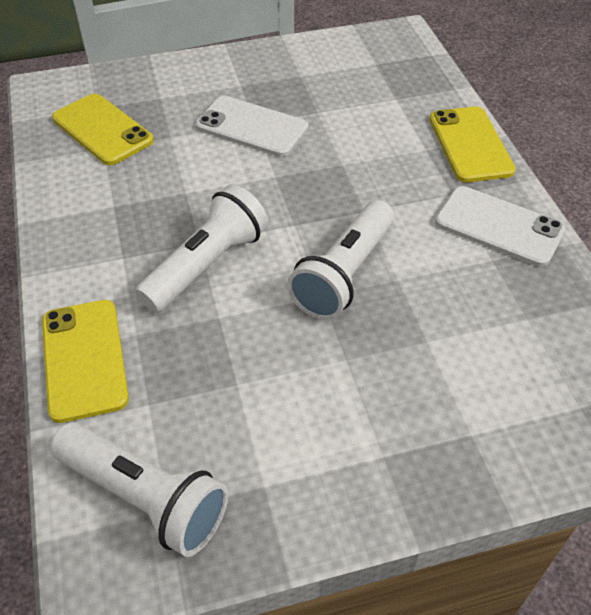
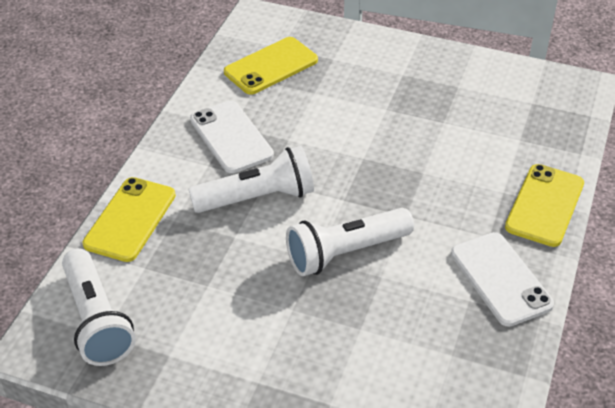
camera: 35 degrees right, 5 degrees down
(102, 130) = (271, 66): yellow phone -> yellow phone turned 60 degrees clockwise
(252, 127) = (380, 112): white phone -> white phone (231, 137)

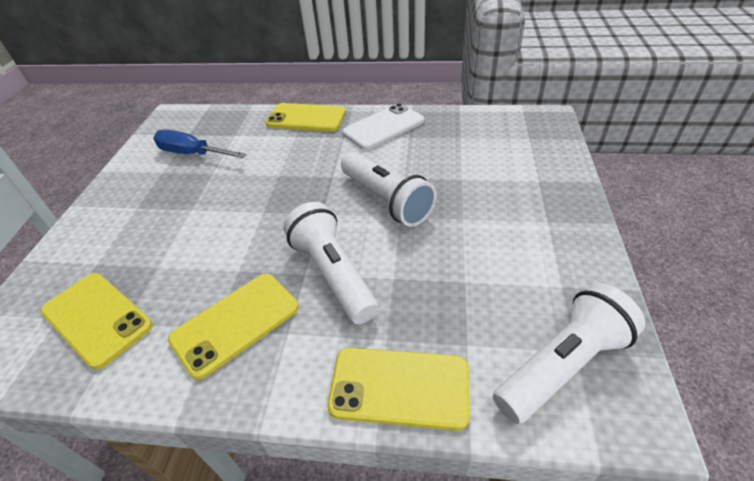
camera: 100 degrees left, 0 degrees up
(231, 137) = (235, 323): white phone -> yellow phone
(487, 107) = (192, 154): none -> blue screwdriver

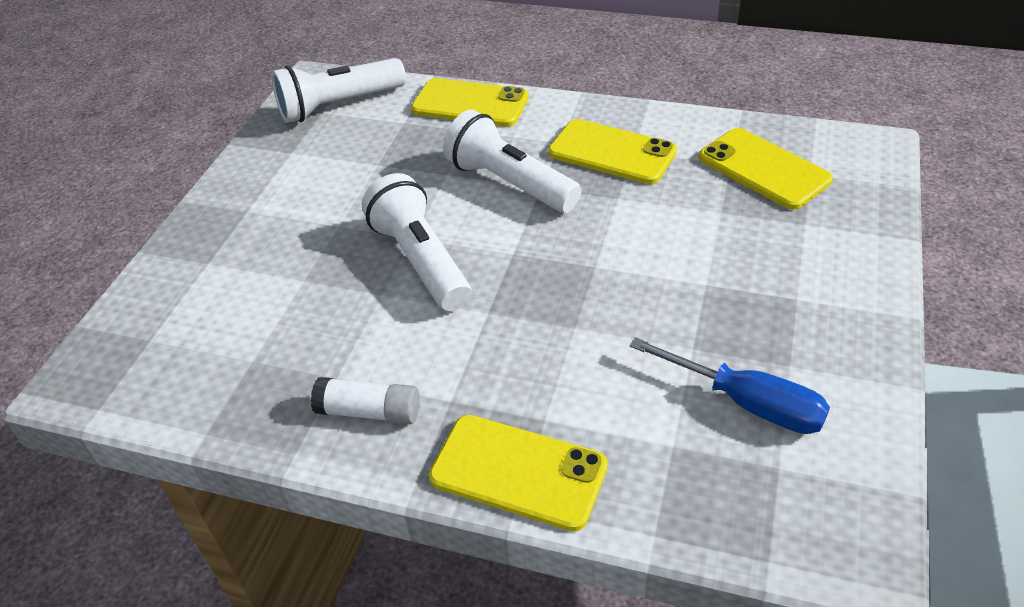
camera: 170 degrees left, 0 degrees up
(235, 323) = (612, 152): yellow phone -> yellow phone turned 60 degrees clockwise
(333, 273) = (509, 183): white flashlight -> white flashlight turned 150 degrees clockwise
(383, 127) = (369, 411): white phone -> white glue stick

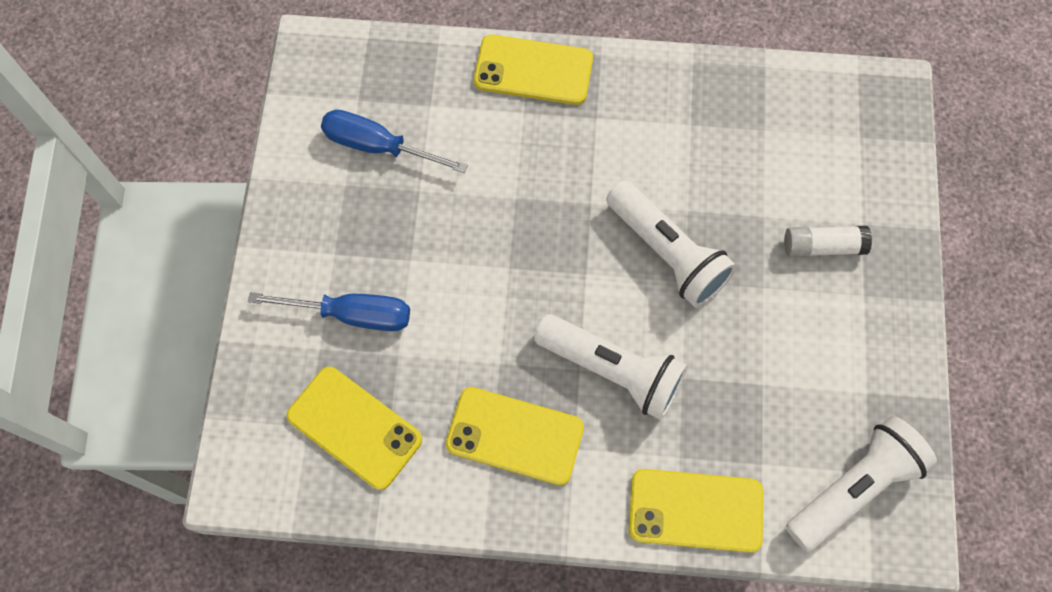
camera: 165 degrees right, 25 degrees up
(369, 411) = (653, 99): white glue stick -> white glue stick (823, 246)
(772, 245) = (352, 314): none -> blue screwdriver

